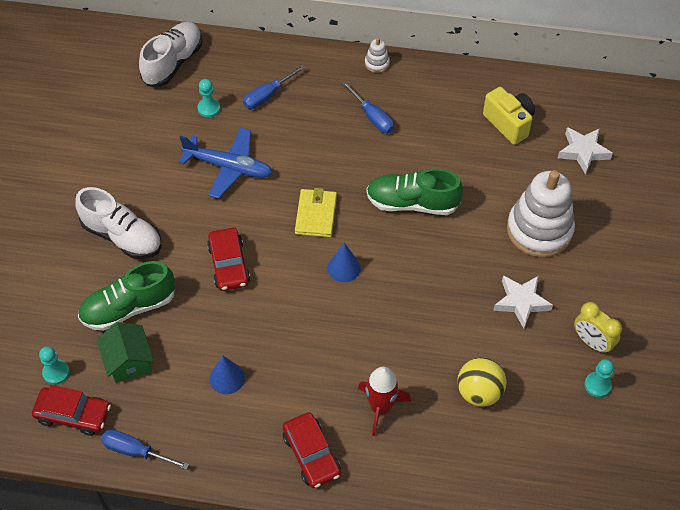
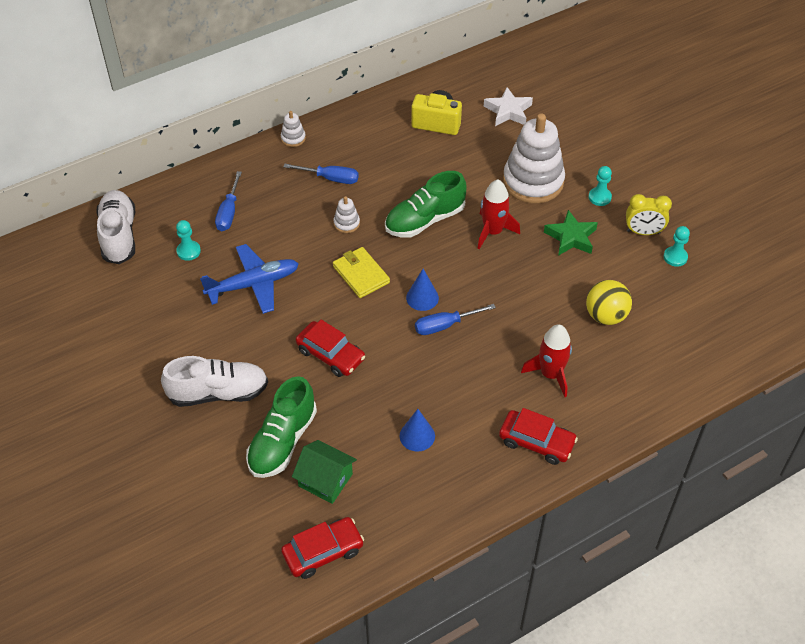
camera: 40 degrees left, 5 degrees down
(56, 372) = (273, 532): turquoise pawn -> turquoise pawn (599, 197)
(135, 451) = (402, 540): blue screwdriver -> blue screwdriver (444, 325)
(347, 164) = (346, 223): none -> white stacking toy
(458, 251) = (492, 232): none -> red rocket
(521, 302) = (571, 237): white star -> green star

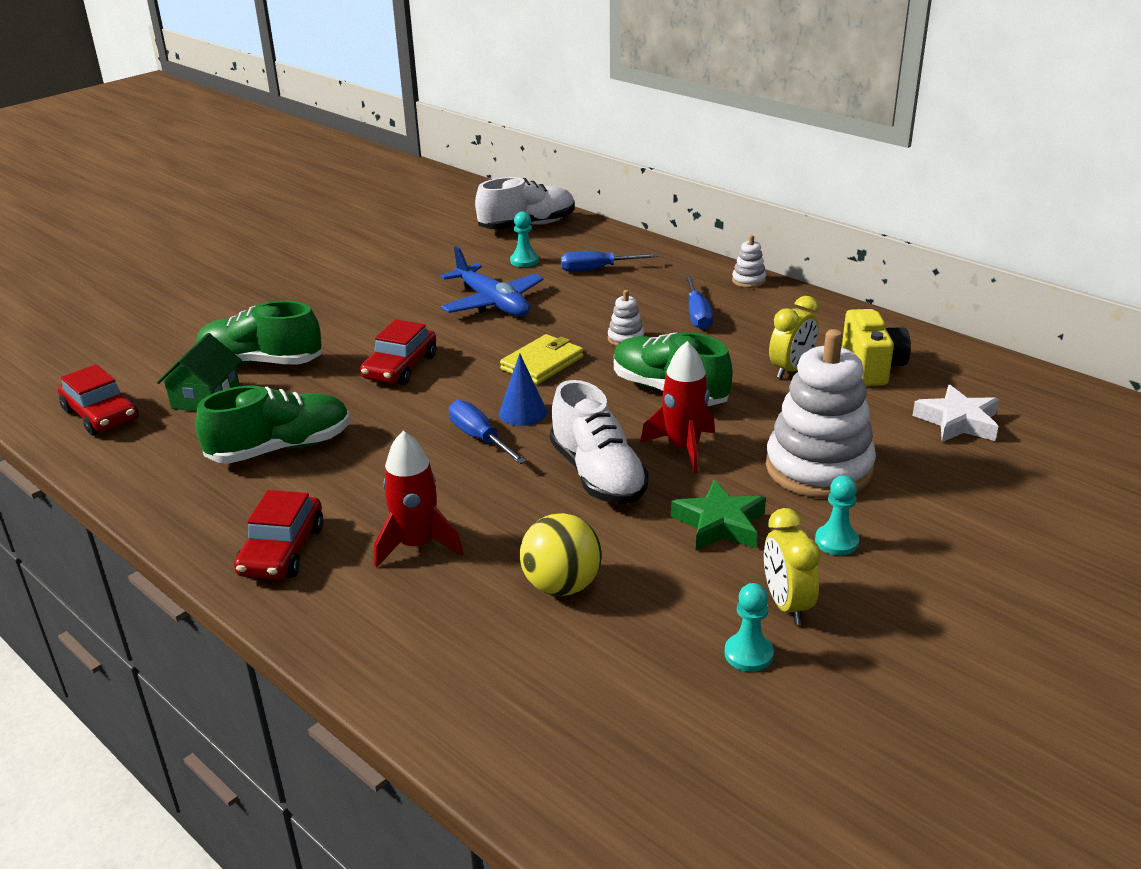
camera: 75 degrees right, 20 degrees down
(218, 393) = (325, 314): white shoe -> white shoe (597, 475)
(417, 436) = (281, 448): blue cone -> green shoe
(423, 157) = (791, 370): none -> yellow clock

